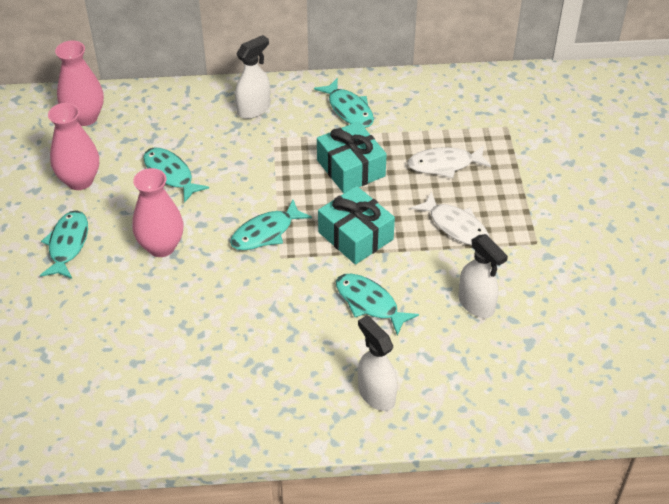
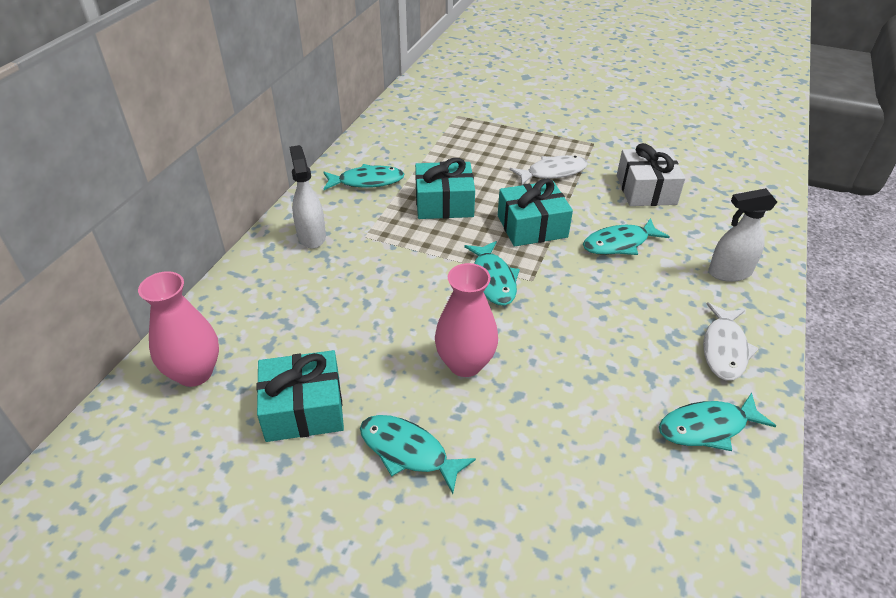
camera: 65 degrees left, 5 degrees down
(80, 180) = (303, 408): pink vase -> turquoise gift
(170, 174) = (357, 325): turquoise fish -> turquoise fish (707, 427)
(444, 165) = (478, 155): white fish -> white fish (724, 349)
(476, 304) = (646, 190): white spray bottle -> white gift

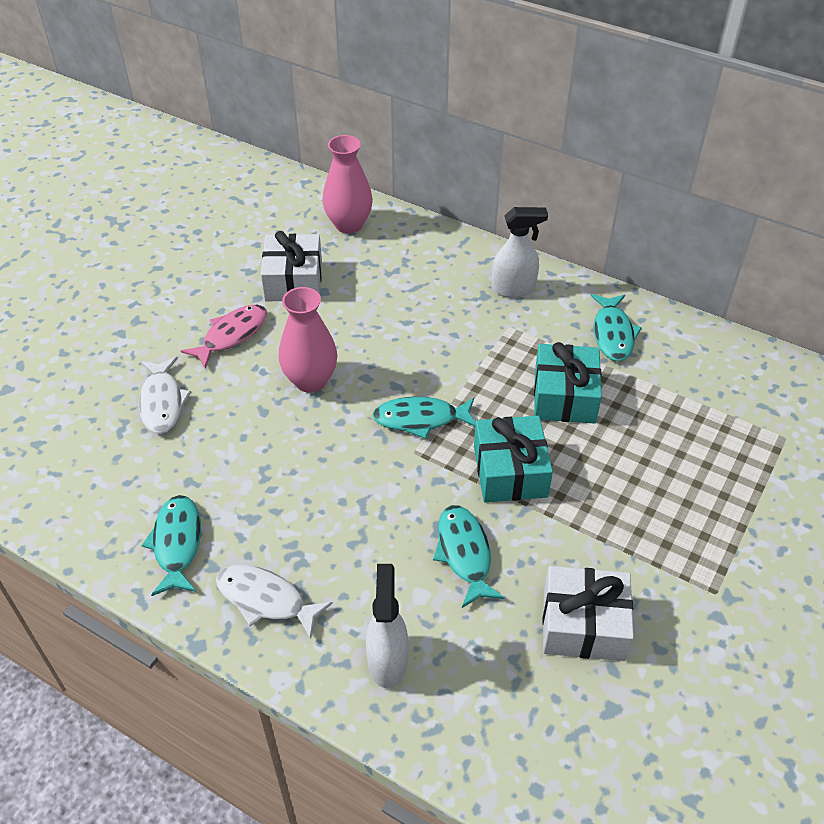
camera: 100 degrees right, 5 degrees up
(303, 408) = (294, 281): turquoise gift -> white gift
(408, 451) = (231, 335): turquoise fish -> pink fish
(553, 172) = (631, 520): white fish -> white fish (162, 402)

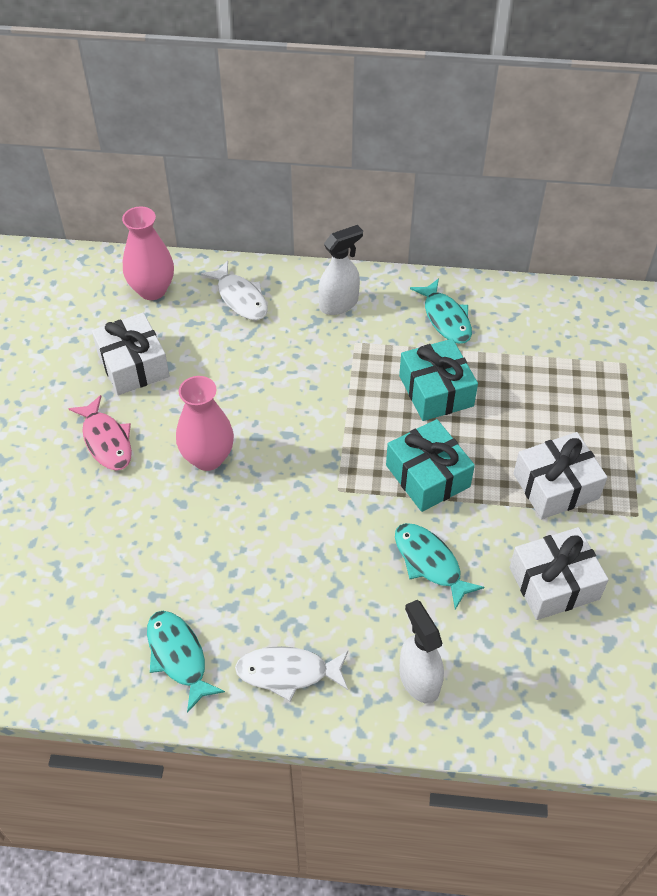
camera: 25 degrees left, 5 degrees up
(162, 402) = (80, 531): white fish -> white fish (240, 298)
(231, 335) = (106, 440): pink fish -> pink fish turned 135 degrees clockwise
(420, 419) = (327, 457): turquoise fish -> none
(639, 530) = (555, 486): none -> white gift

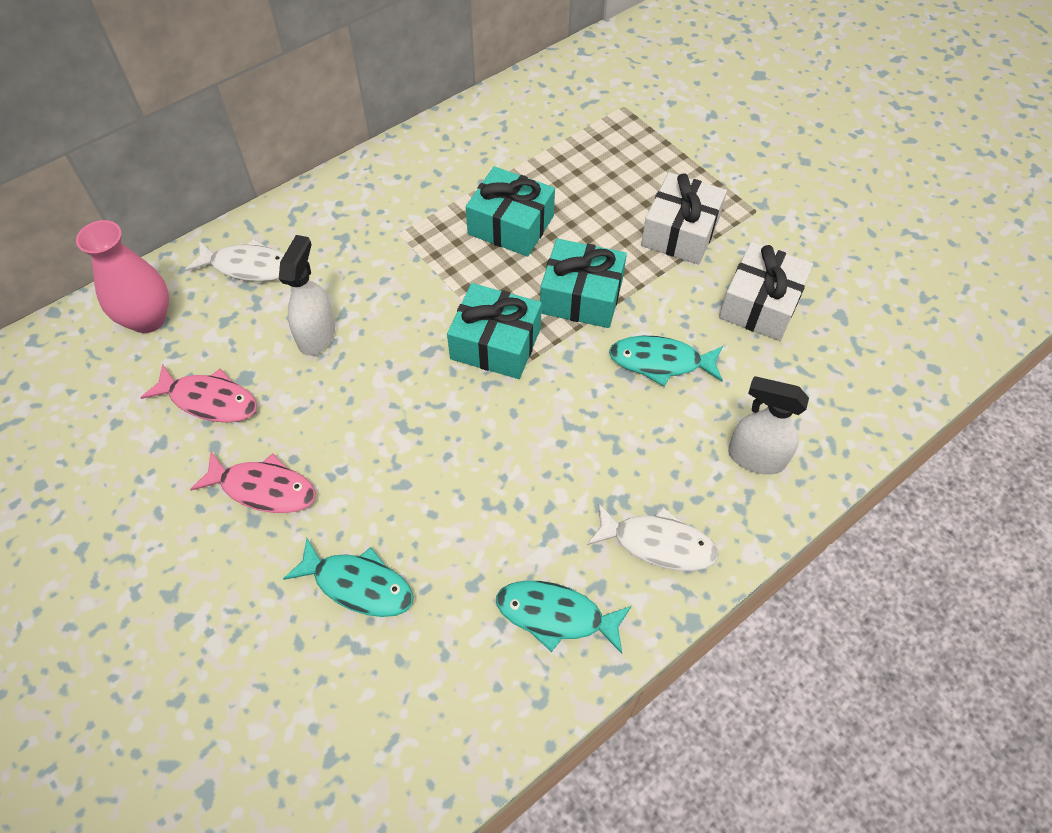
camera: 45 degrees left, 5 degrees up
(133, 365) = (209, 400): white gift -> pink fish
(208, 458) = (381, 426): pink vase -> none
(288, 672) = (658, 543): white fish -> white fish turned 120 degrees counterclockwise
(334, 462) = (495, 343): none -> turquoise gift
(339, 304) = (347, 211): white spray bottle -> white spray bottle (317, 335)
(445, 318) = (452, 162): turquoise fish -> turquoise fish (358, 584)

